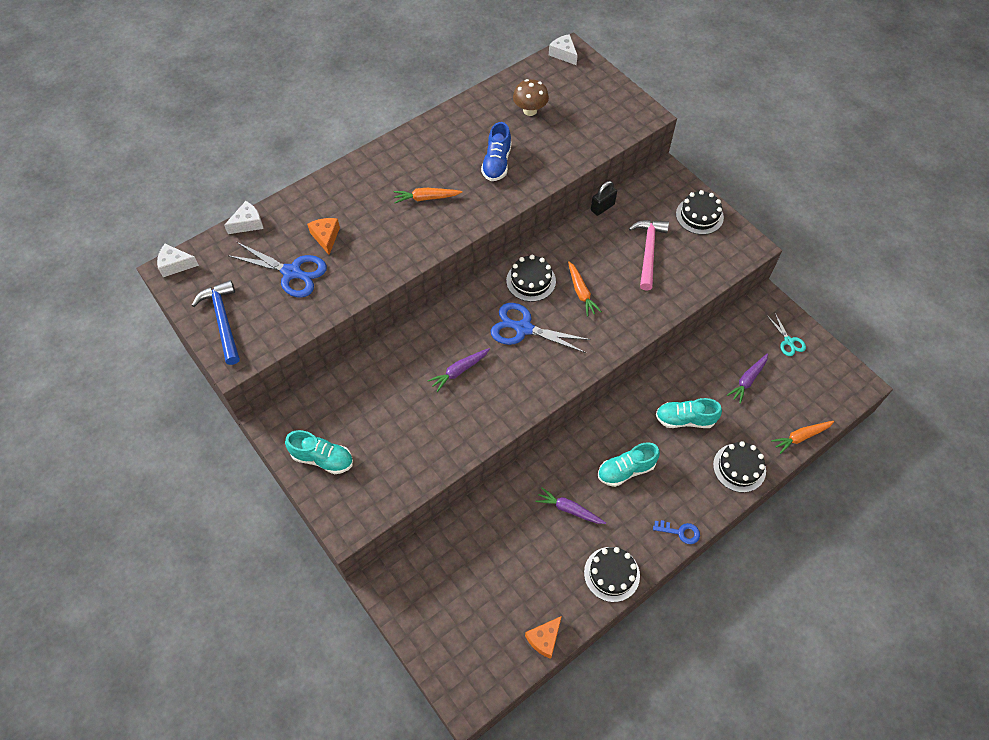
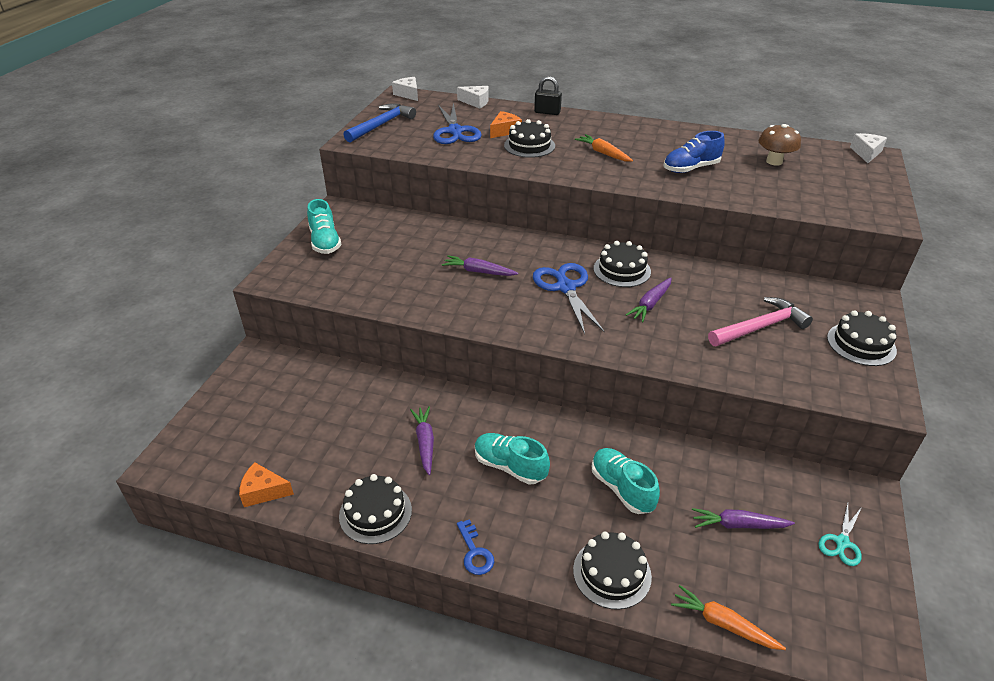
camera: 55 degrees right, 20 degrees down
(368, 237) = (529, 145): none -> black cake
(581, 292) = (650, 304): orange carrot -> purple carrot
(602, 207) = (764, 276): black padlock -> black padlock (547, 112)

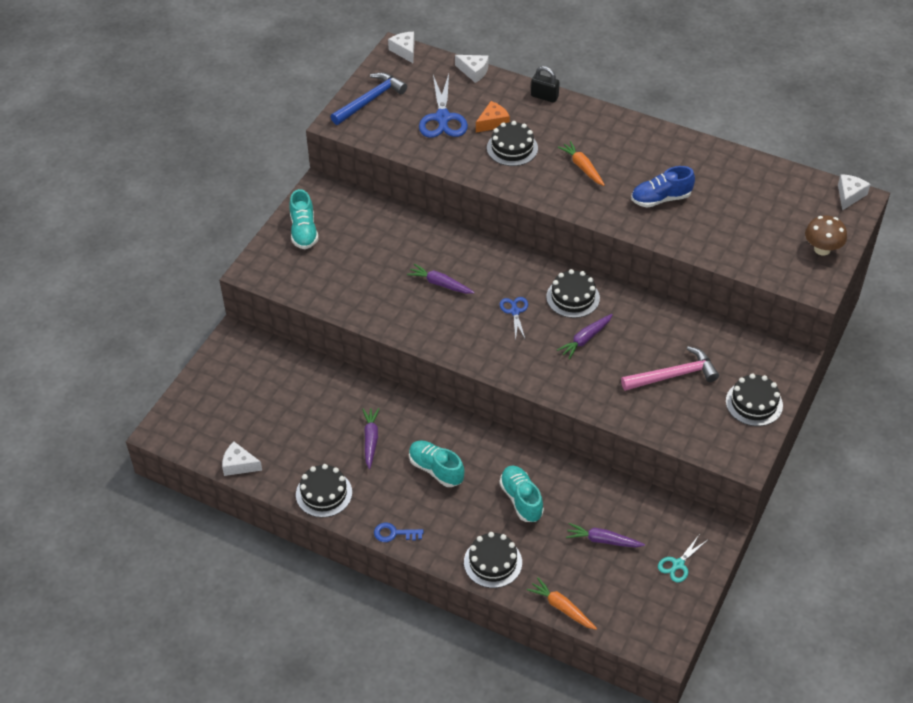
camera: 10 degrees right, 10 degrees up
(263, 491) = (239, 465): orange cheese -> white cheese
(474, 552) = (394, 533): blue key -> blue key turned 105 degrees clockwise
(565, 287) = (515, 311): blue scissors -> blue scissors, size x0.56
(774, 161) = (748, 198): brown mushroom -> brown mushroom (822, 249)

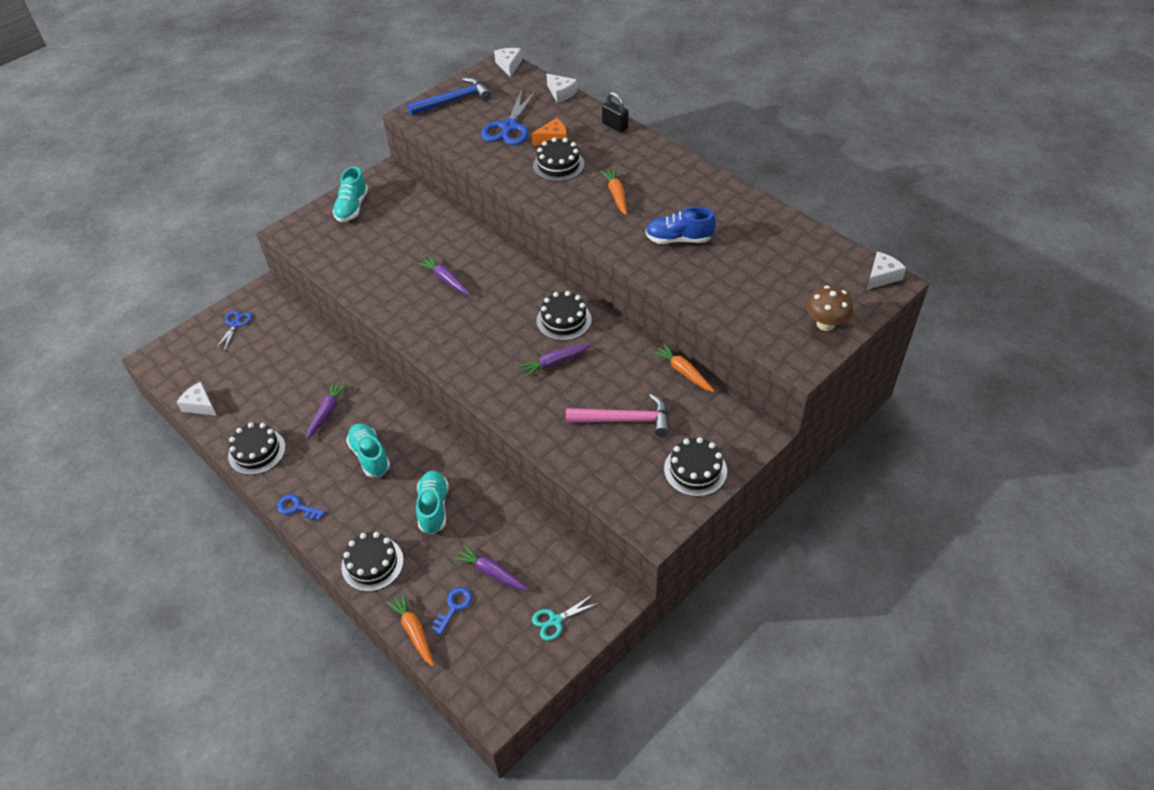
camera: 20 degrees right, 0 degrees up
(515, 311) = (500, 320): blue scissors -> blue scissors (235, 324)
(585, 578) = (454, 607): none -> blue key
(703, 320) = (683, 372): none -> orange carrot

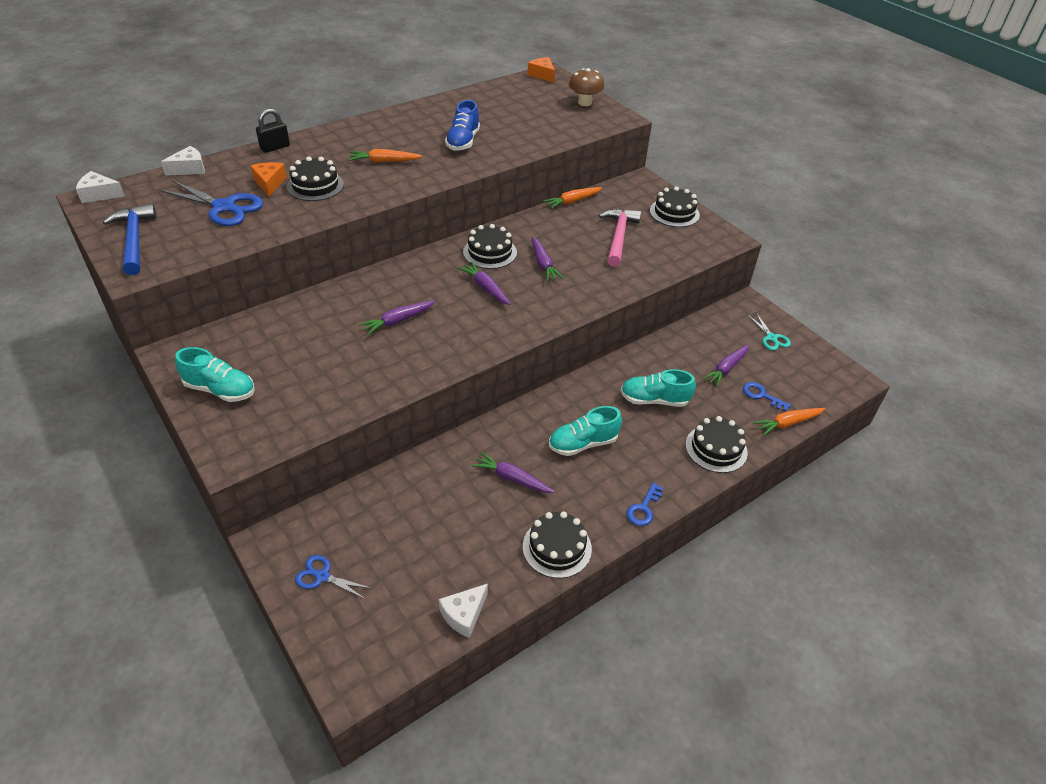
camera: 85 degrees left, 5 degrees down
(505, 327) = (485, 288): none -> purple carrot
(881, 276) = (542, 75): white cheese -> orange cheese

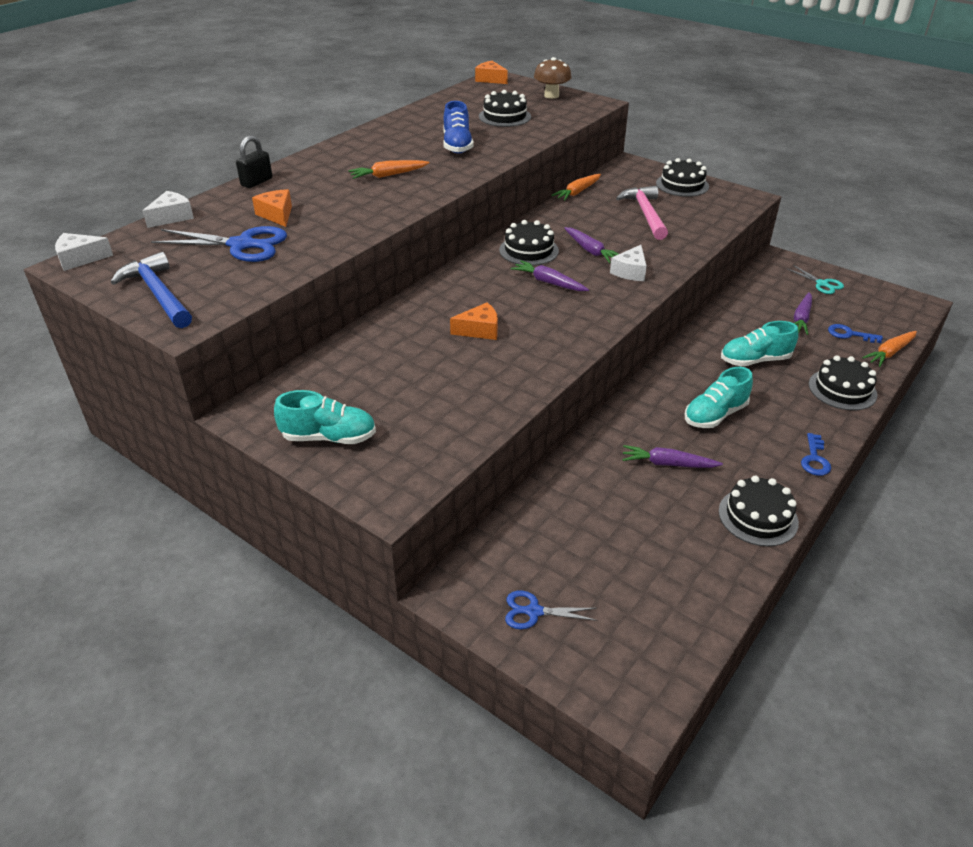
camera: 15 degrees left, 5 degrees down
(315, 185) = (330, 208): black cake -> black cake (504, 116)
(398, 321) = (479, 330): purple carrot -> orange cheese
(464, 614) = (710, 606): white cheese -> white cheese (630, 271)

